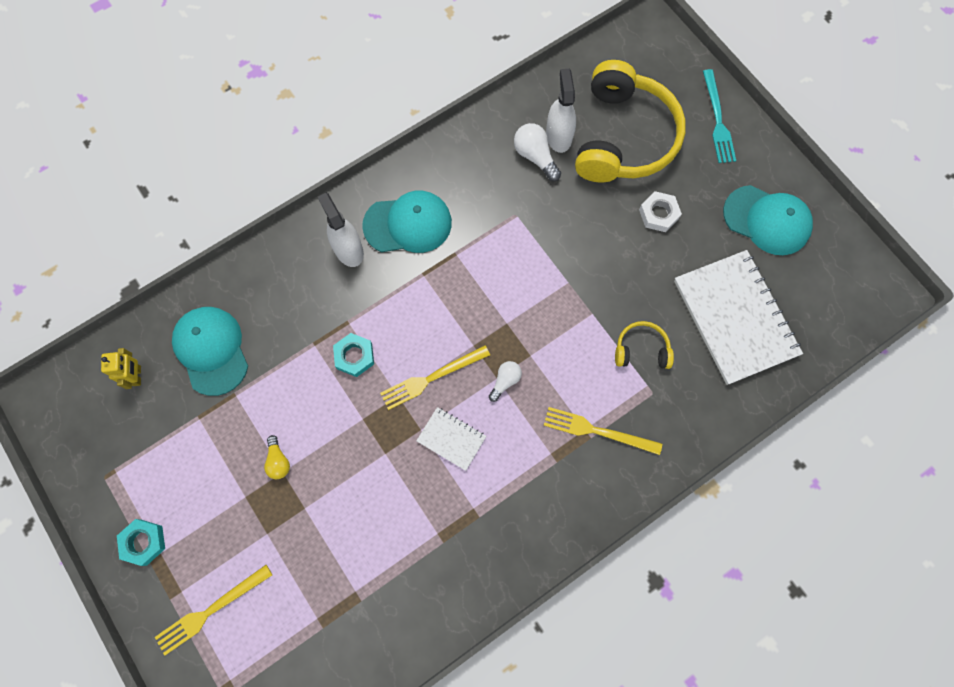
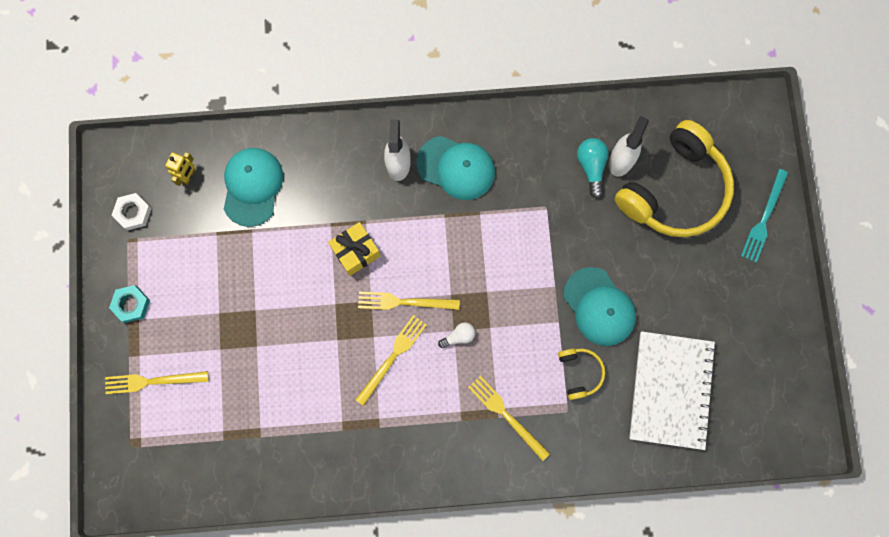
camera: 30 degrees right, 5 degrees up
(278, 461) = (256, 300): yellow light bulb -> none
(354, 356) = (356, 252): turquoise nut -> yellow gift
(451, 439) = (392, 357): white notebook -> yellow fork
(535, 157) = (591, 167): white light bulb -> turquoise light bulb
(641, 349) = (579, 372): yellow headphones -> yellow headphones turned 45 degrees clockwise
(658, 214) = (662, 271): white nut -> white nut (133, 213)
(767, 220) = (749, 326): turquoise cap -> turquoise cap (599, 307)

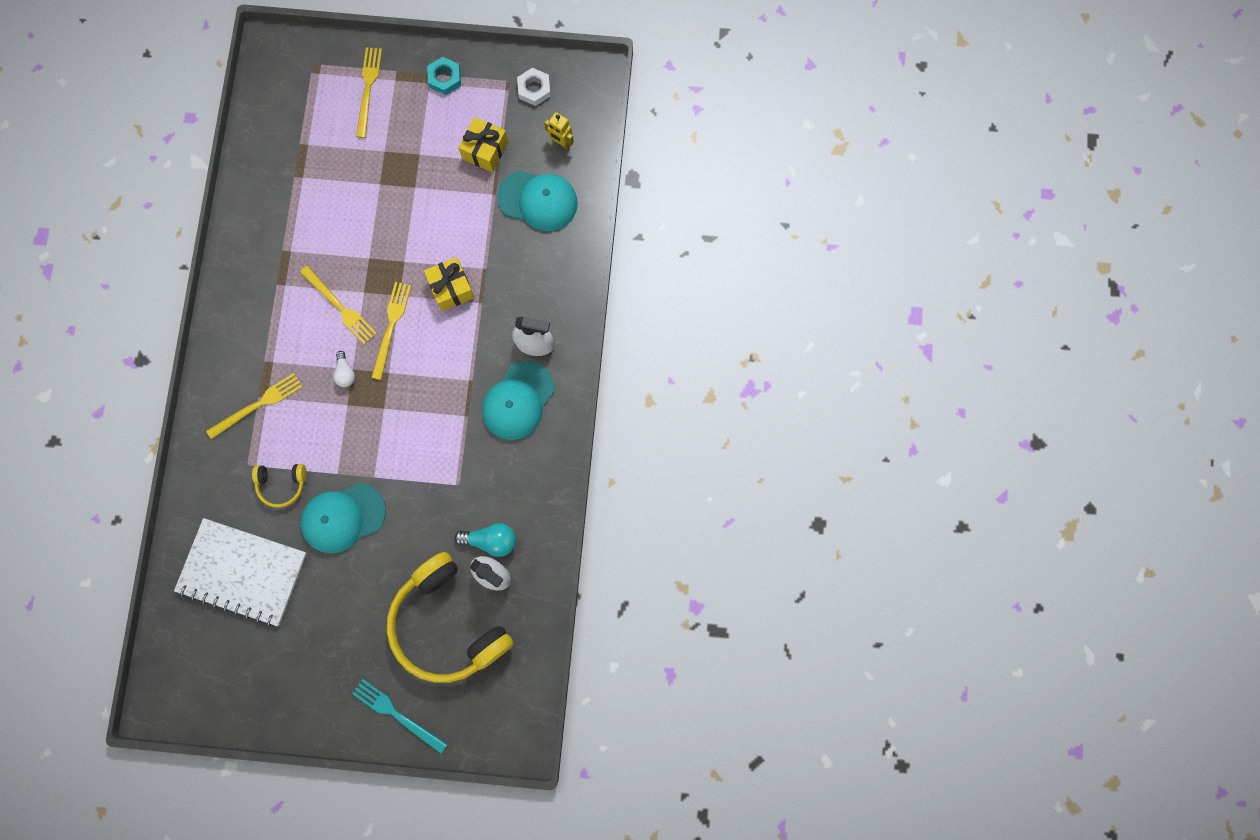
camera: 100 degrees right, 0 degrees up
(206, 248) = (485, 150): none -> yellow gift

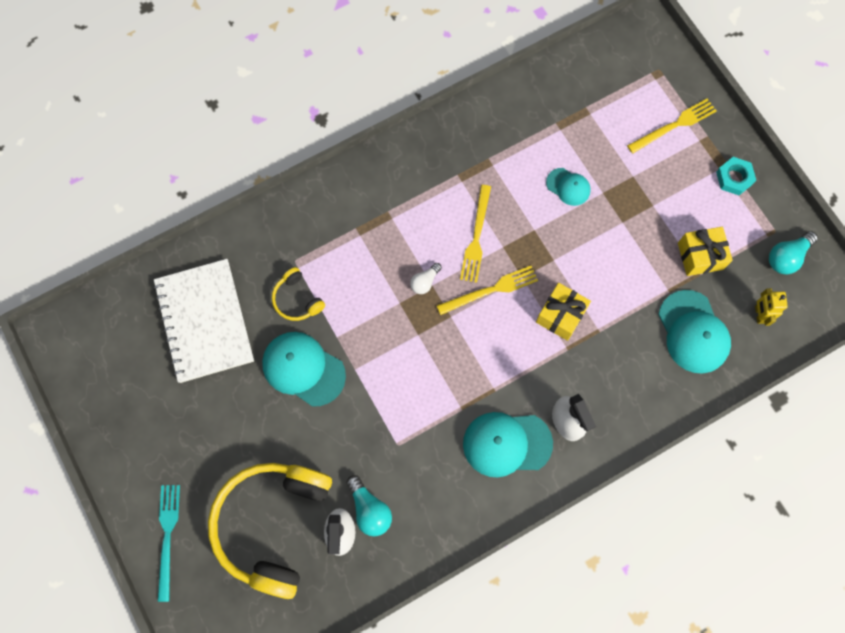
camera: 55 degrees right, 5 degrees down
(258, 405) = (349, 233): yellow fork -> none
(354, 206) = (568, 187): none -> turquoise cap
(534, 89) = (787, 257): white nut -> turquoise light bulb

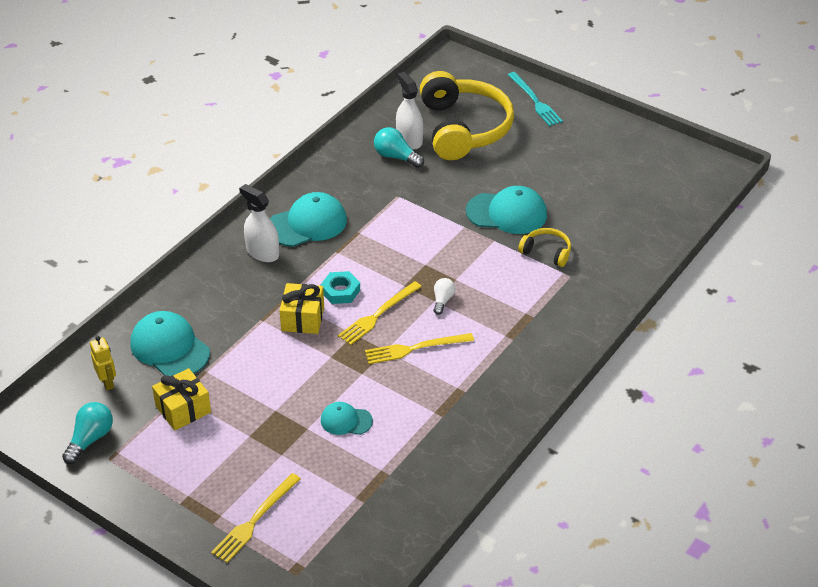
camera: 155 degrees right, 30 degrees down
(204, 321) = (612, 214): white notebook -> none
(476, 237) = (415, 348): yellow fork -> yellow fork turned 90 degrees counterclockwise
(734, 178) = (168, 492): turquoise nut -> turquoise nut (340, 291)

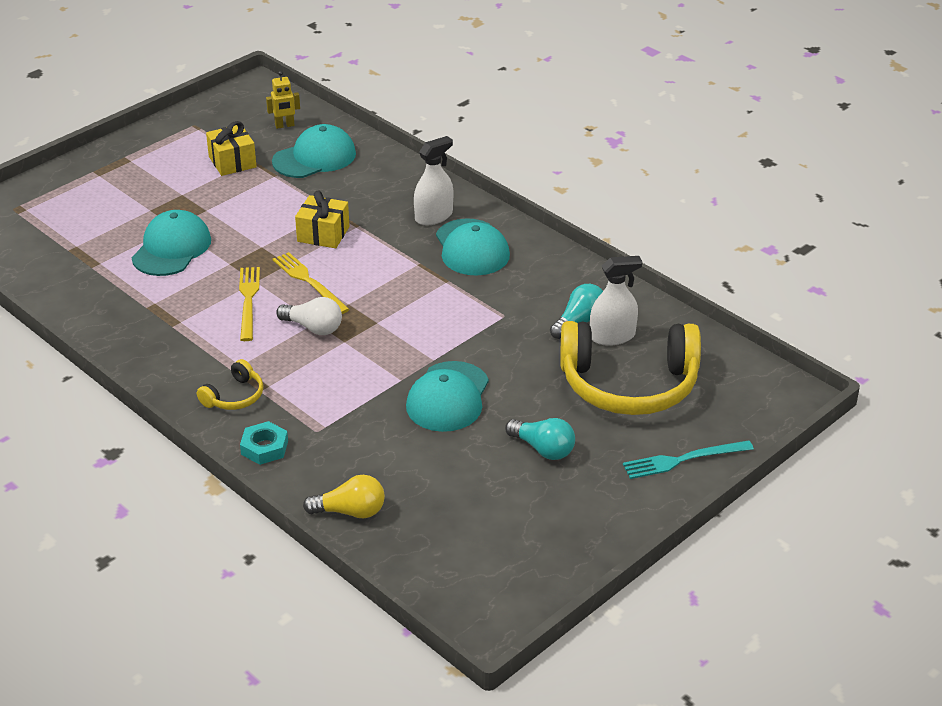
camera: 100 degrees right, 5 degrees down
(90, 439) = (220, 116): turquoise light bulb -> turquoise light bulb (543, 449)
(255, 520) = (83, 192): yellow fork -> none
(340, 291) = (355, 261): turquoise nut -> turquoise nut (264, 447)
(346, 420) = (172, 248): turquoise cap -> turquoise cap, size x1.79
(442, 300) = (313, 328): white light bulb -> white light bulb, size x1.54
(546, 252) = (365, 419): yellow headphones -> yellow headphones (234, 396)
(648, 244) = (350, 512): none -> yellow light bulb

